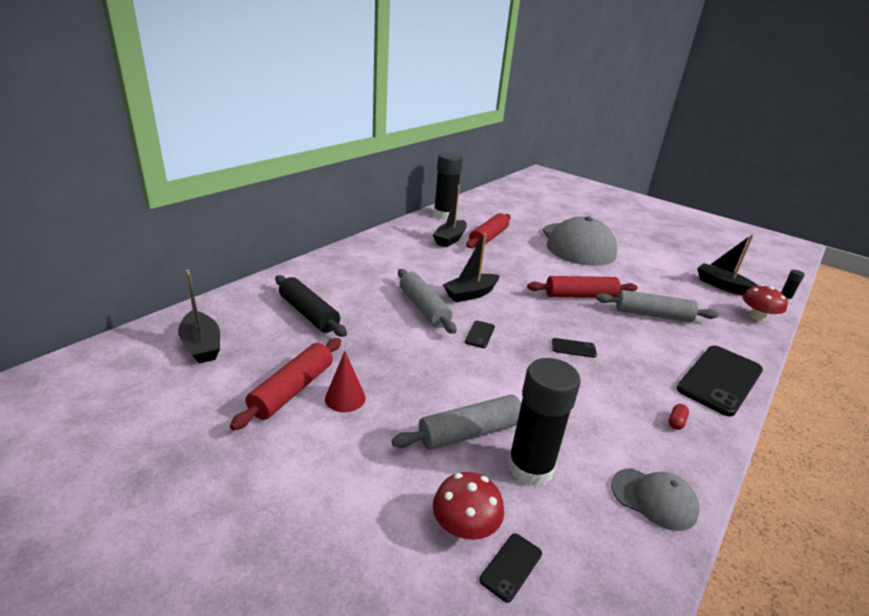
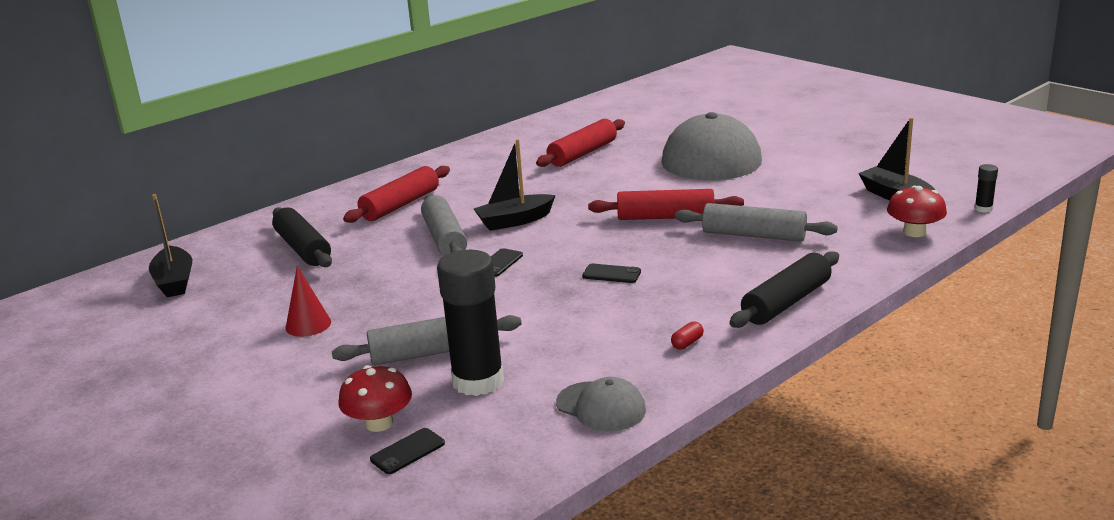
camera: 15 degrees right, 5 degrees down
(292, 390) = (255, 318): red rolling pin -> red rolling pin (400, 205)
(444, 215) = (537, 128): black glue stick -> none
(450, 239) = (526, 158): black boat -> none
(720, 379) = (786, 302): black phone -> black rolling pin

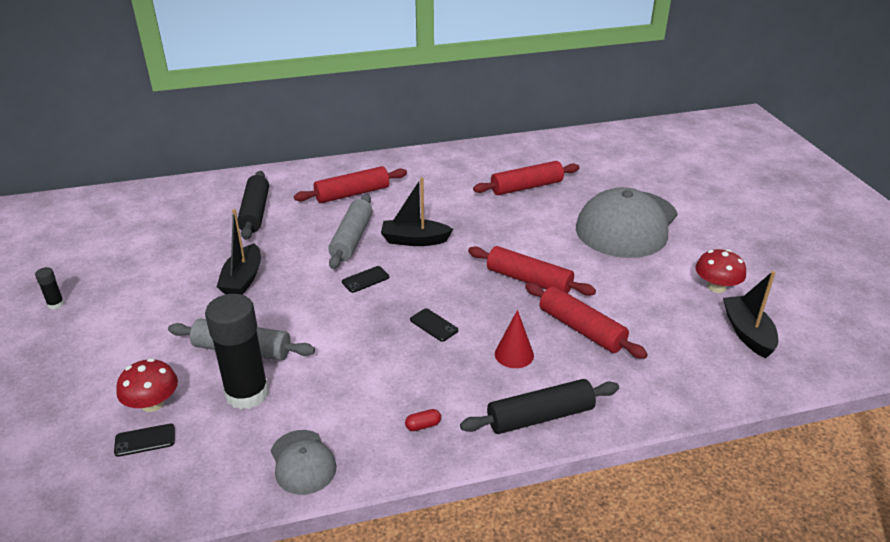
camera: 25 degrees right, 10 degrees up
(174, 281) = (156, 213): black boat -> black boat (243, 279)
(308, 325) = (194, 287): red cone -> red cone (514, 354)
(753, 235) = (581, 329): grey rolling pin -> red rolling pin
(914, 232) = (726, 383): red mushroom -> red mushroom (716, 287)
(983, 209) = (819, 381): black glue stick -> black glue stick (56, 304)

